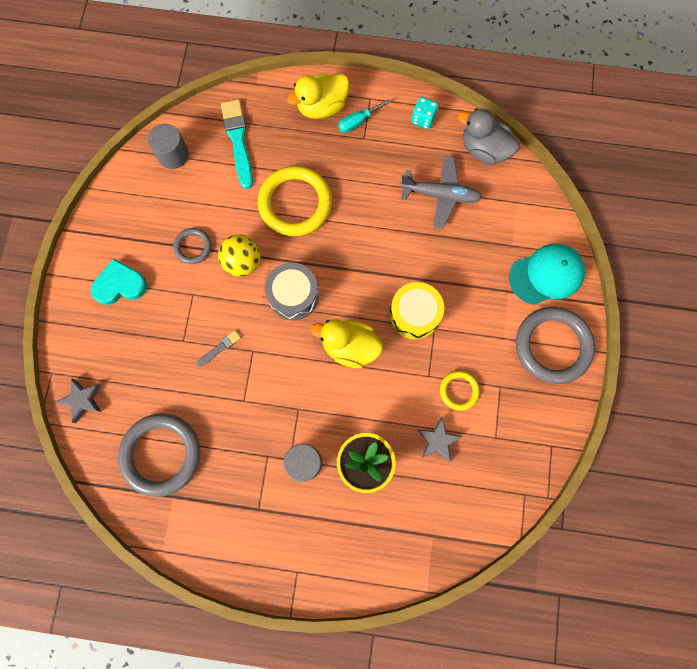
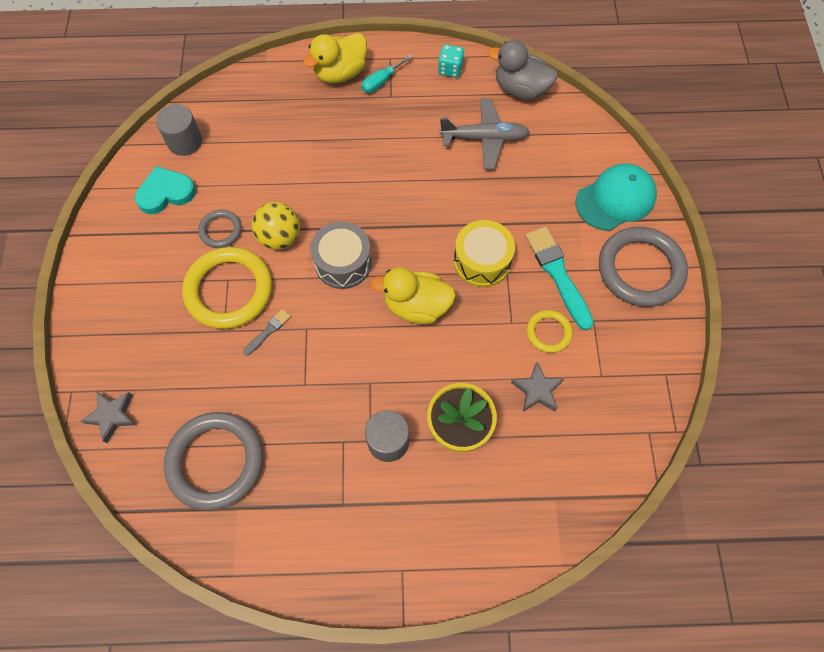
camera: 10 degrees left, 10 degrees down
(120, 285) = (142, 282): turquoise heart -> turquoise heart (166, 193)
(238, 141) = (255, 118): turquoise brush -> turquoise brush (558, 274)
(295, 203) = (328, 169): yellow ring -> yellow ring (229, 290)

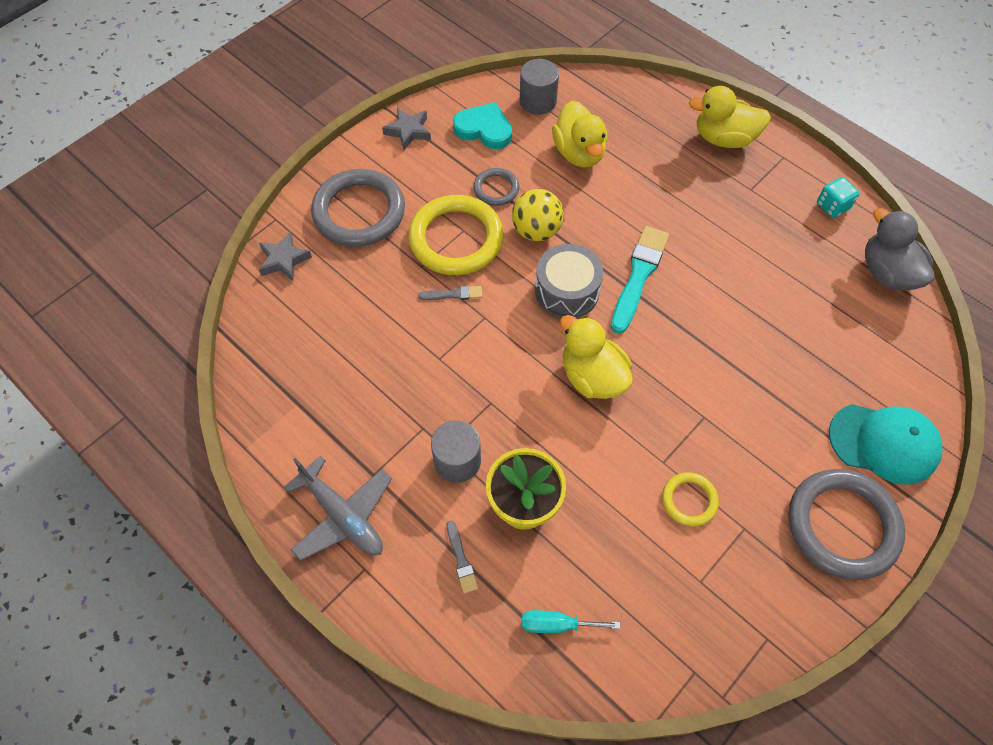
camera: 45 degrees right, 5 degrees down
(216, 461) = (317, 356): grey ring -> grey ring (359, 212)
(253, 158) = (579, 153): none -> yellow duck
(381, 81) = (754, 171): turquoise screwdriver -> turquoise screwdriver (557, 624)
(456, 501) = (461, 559): none -> grey brush
(482, 261) = (690, 389): yellow drum -> none
(484, 138) = (804, 289): grey plane -> grey plane (343, 516)
(537, 390) = (626, 538): grey star -> grey star (408, 131)
(558, 274) = (751, 460): turquoise brush -> turquoise brush (638, 276)

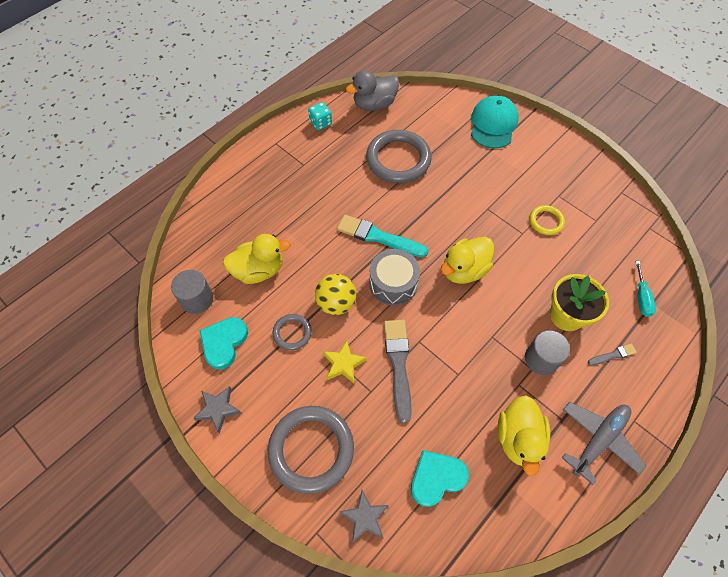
camera: 90 degrees left, 0 degrees up
(316, 328) = (436, 478): none -> turquoise heart
(453, 294) = (398, 365): grey brush -> grey brush, size x2.04
(456, 239) = (343, 364): yellow ring -> yellow star
(724, 138) = (254, 175): yellow duck -> yellow duck (518, 438)
(842, 526) = (548, 150): grey ring -> grey ring (398, 159)

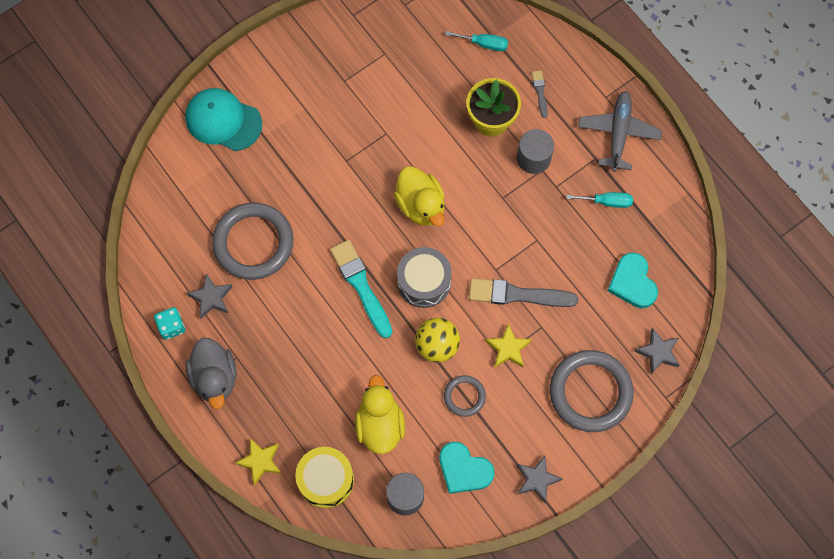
camera: 80 degrees left, 10 degrees up
(209, 239) = (326, 480): none -> yellow drum
(221, 193) = (260, 461): none -> yellow star
(348, 141) = (211, 298): none -> grey star
(374, 104) = (155, 254): grey duck -> grey duck (215, 378)
(379, 237) = (361, 286): turquoise brush -> turquoise brush turned 120 degrees clockwise
(518, 438) = (607, 202): yellow duck -> turquoise screwdriver
(546, 221) = (376, 104): yellow ring -> none
(598, 440) = (618, 133): grey plane -> grey plane turned 45 degrees clockwise

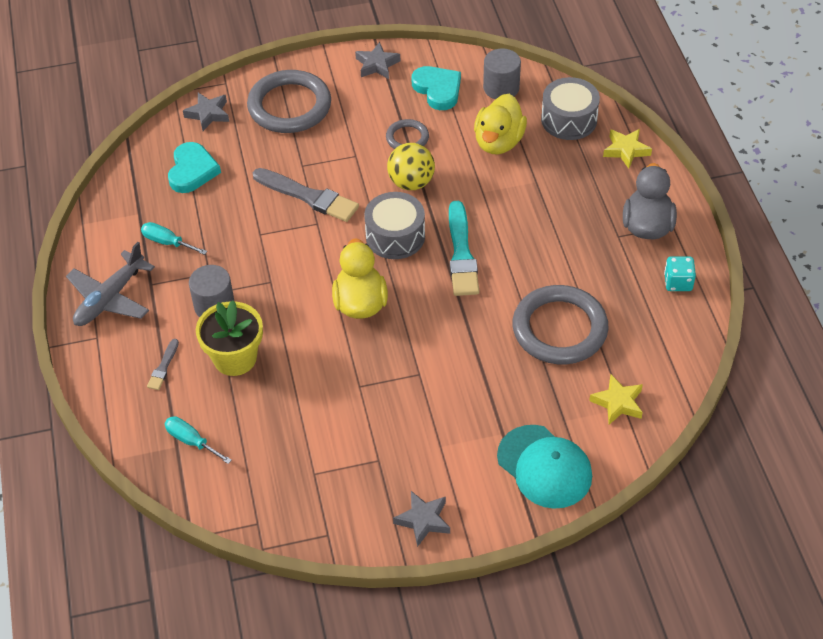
camera: 155 degrees left, 20 degrees down
(211, 298) = (625, 294): grey star -> grey star (423, 520)
(326, 480) = (569, 120): yellow drum -> grey drum
(508, 349) = (344, 159): yellow star -> yellow star (618, 403)

